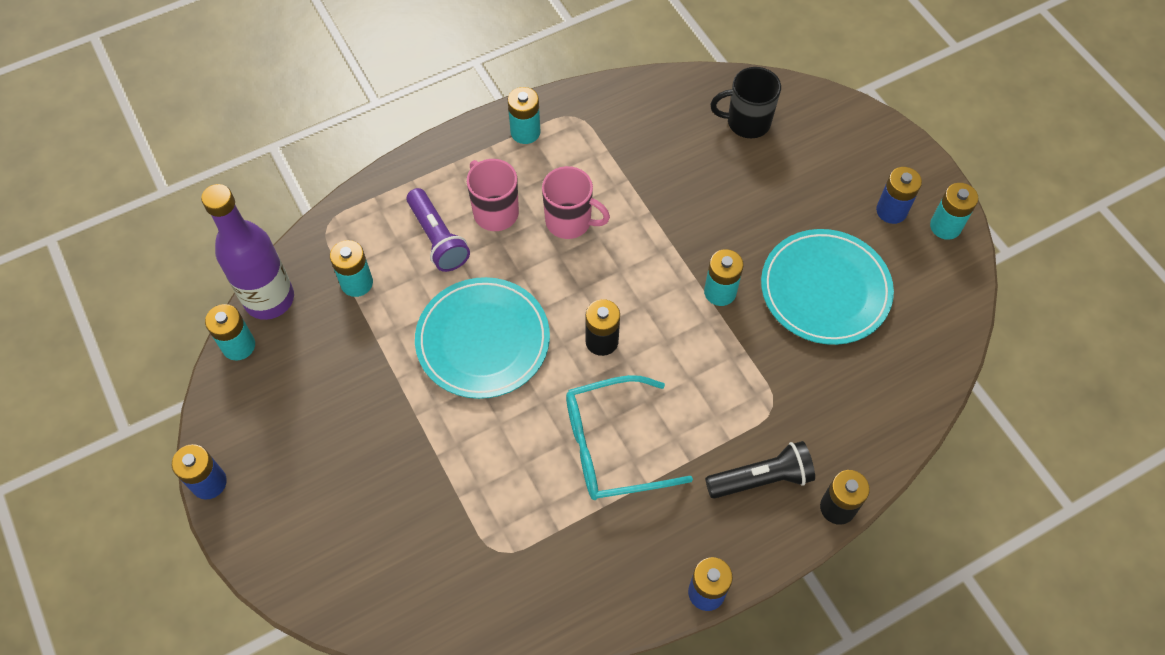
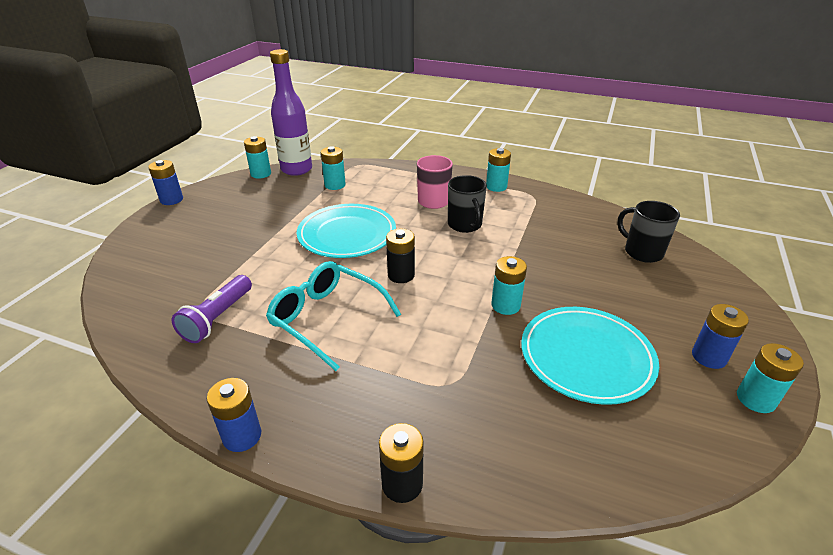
camera: 50 degrees right, 25 degrees down
(437, 239) = (392, 193): purple flashlight -> purple flashlight (217, 318)
(570, 221) = (465, 225): pink mug -> black mug
(761, 479) = (379, 413): black flashlight -> none

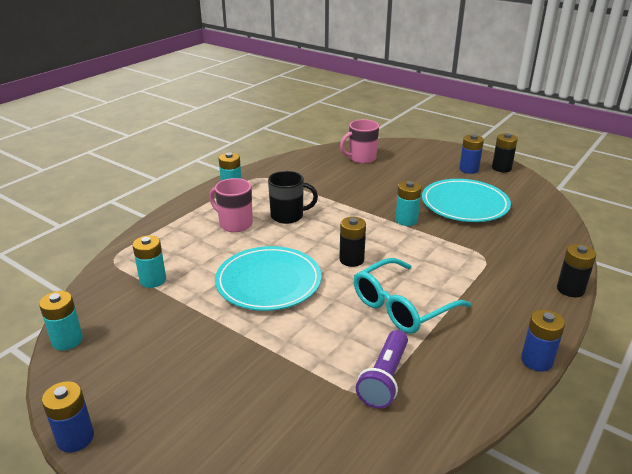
camera: 75 degrees left, 5 degrees down
(217, 318) = (384, 378): purple flashlight -> purple flashlight turned 75 degrees clockwise
(296, 169) = (83, 307): purple bottle -> none
(642, 252) = (361, 158): black mug -> pink mug
(755, 399) = (501, 168): turquoise battery -> black battery

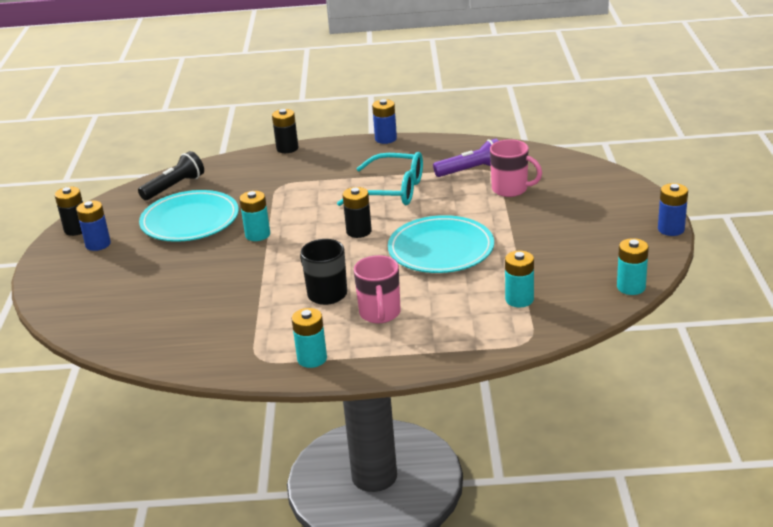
camera: 125 degrees left, 0 degrees up
(361, 158) = (129, 316): pink mug -> pink mug (511, 189)
(536, 214) = (174, 187): none -> black flashlight

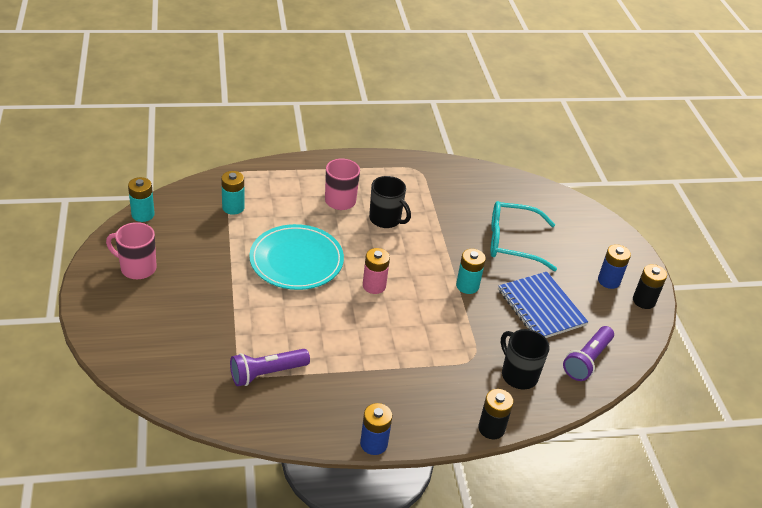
camera: 165 degrees right, 10 degrees up
(174, 187) = (587, 360): black flashlight -> purple flashlight
(190, 221) = (541, 307): turquoise plate -> blue notebook
(245, 176) = (518, 375): none -> black mug
(312, 359) = (381, 168): turquoise battery -> none
(359, 231) = (374, 286): black battery -> pink battery
(392, 191) = (351, 342): turquoise glasses -> turquoise glasses (512, 242)
(511, 189) = (226, 338): pink mug -> pink mug (137, 268)
(671, 229) = (84, 275): blue battery -> none

